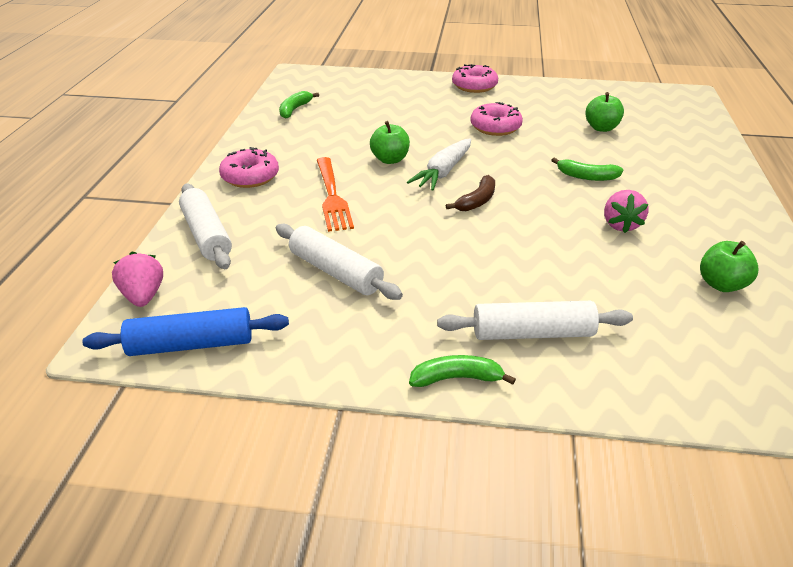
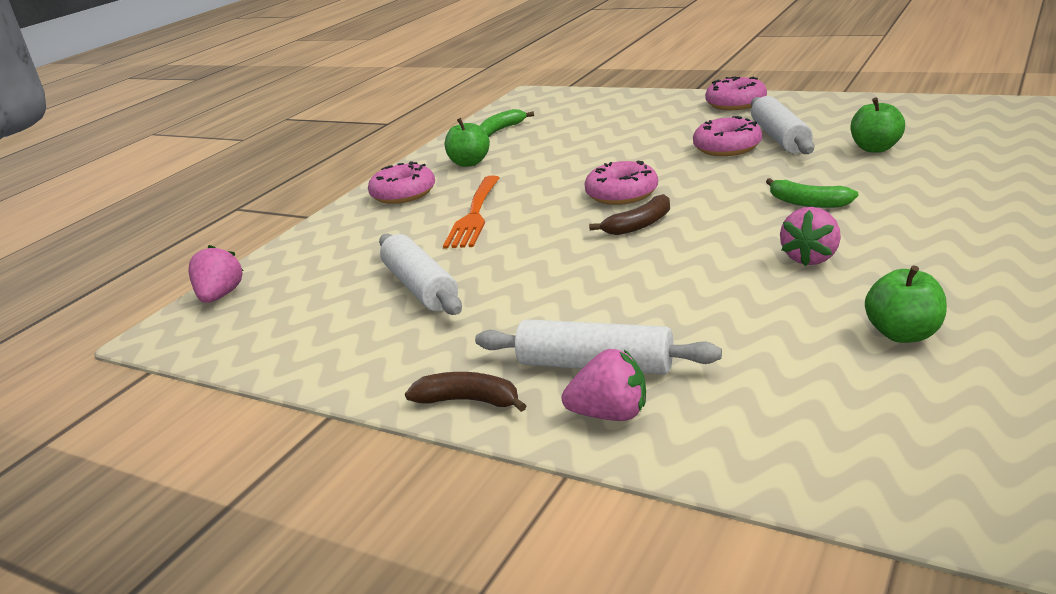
camera: 25 degrees right, 10 degrees down
(191, 344) = (230, 341): blue rolling pin -> none
(206, 235) = (319, 246): white rolling pin -> white rolling pin (780, 138)
(390, 159) = (568, 180): green apple -> green apple (469, 163)
(443, 172) = (622, 194): white carrot -> pink donut
(456, 378) = (469, 401): green banana -> brown banana
(574, 376) = (610, 414): none -> pink strawberry

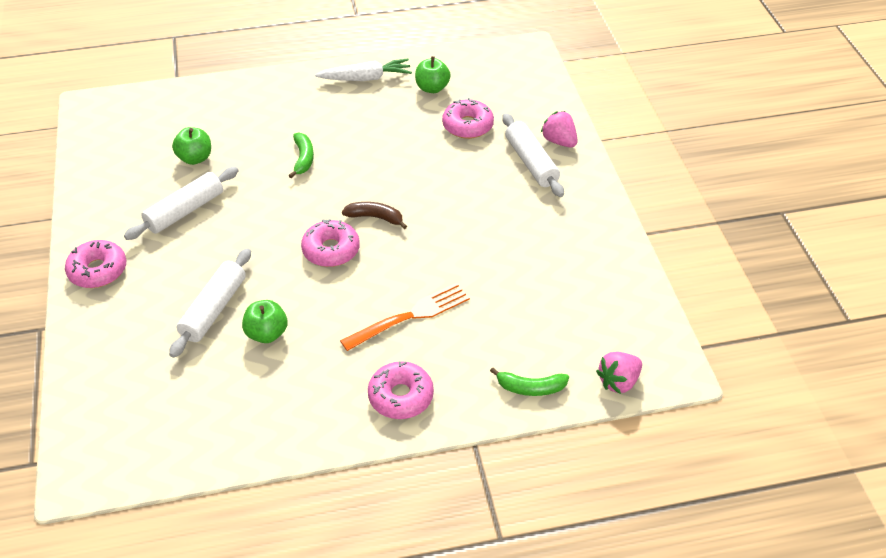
camera: 135 degrees left, 20 degrees up
(421, 287) = (521, 275): white rolling pin -> white rolling pin (214, 309)
(469, 163) = (312, 393): green apple -> green apple (267, 333)
(469, 401) = (592, 187): brown banana -> none
(500, 130) = (215, 426): green banana -> green banana (530, 388)
(727, 147) = (215, 232): pink donut -> pink donut (467, 126)
(811, 258) = (377, 134): pink strawberry -> none
(988, 280) = (366, 78): none -> white carrot

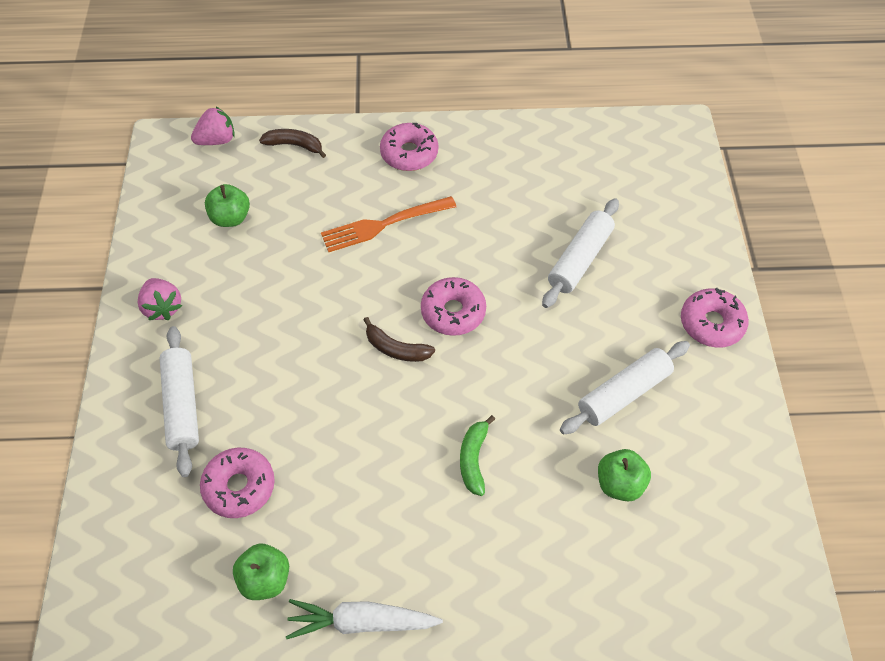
camera: 170 degrees left, 10 degrees up
(267, 333) = (526, 226): green apple -> green apple (230, 218)
(530, 388) = (294, 145): green banana -> brown banana
(559, 141) = (130, 436): pink strawberry -> pink strawberry (162, 307)

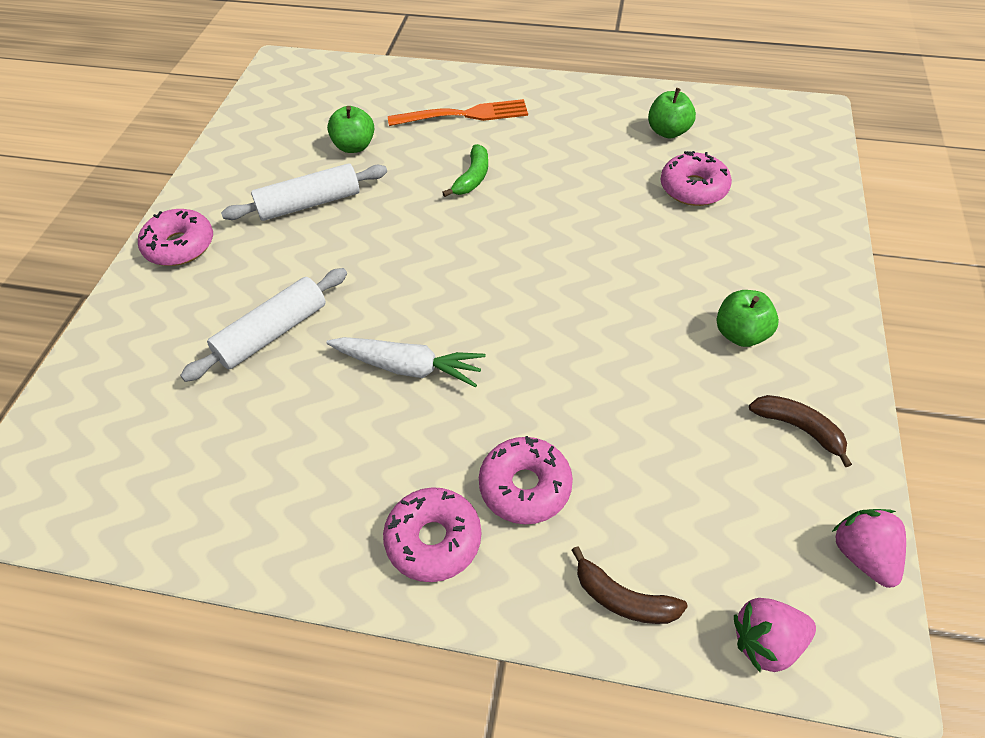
camera: 165 degrees left, 5 degrees down
(162, 307) = (804, 362): pink strawberry -> pink strawberry (862, 555)
(182, 405) = (760, 258): white rolling pin -> none
(230, 218) = (726, 475): green apple -> green apple (740, 334)
(361, 622) = (592, 102): white carrot -> white carrot (408, 367)
(383, 224) = (503, 423): orange fork -> orange fork (464, 115)
(396, 349) = (522, 274): brown banana -> brown banana (799, 428)
(453, 312) = (447, 300): pink donut -> pink donut (525, 487)

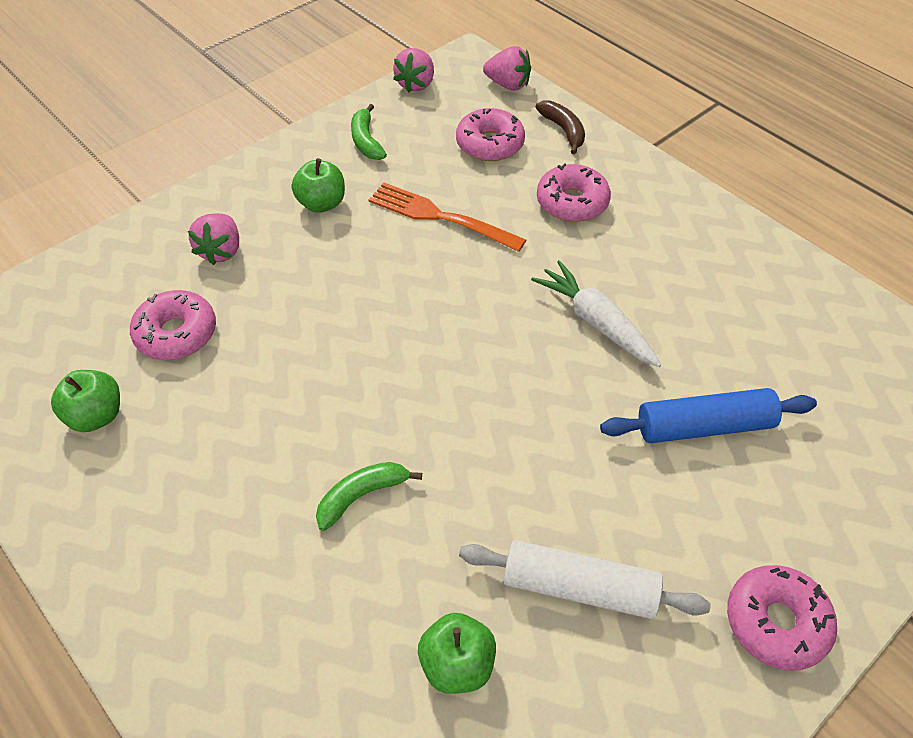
camera: 145 degrees left, 0 degrees up
(272, 333) = (704, 426): white rolling pin -> blue rolling pin
(433, 540) = (655, 207): pink donut -> pink donut (490, 144)
(464, 115) = (267, 621): orange fork -> orange fork (440, 217)
(752, 250) = (221, 251): none -> pink strawberry
(799, 428) = (366, 141): brown banana -> green banana

